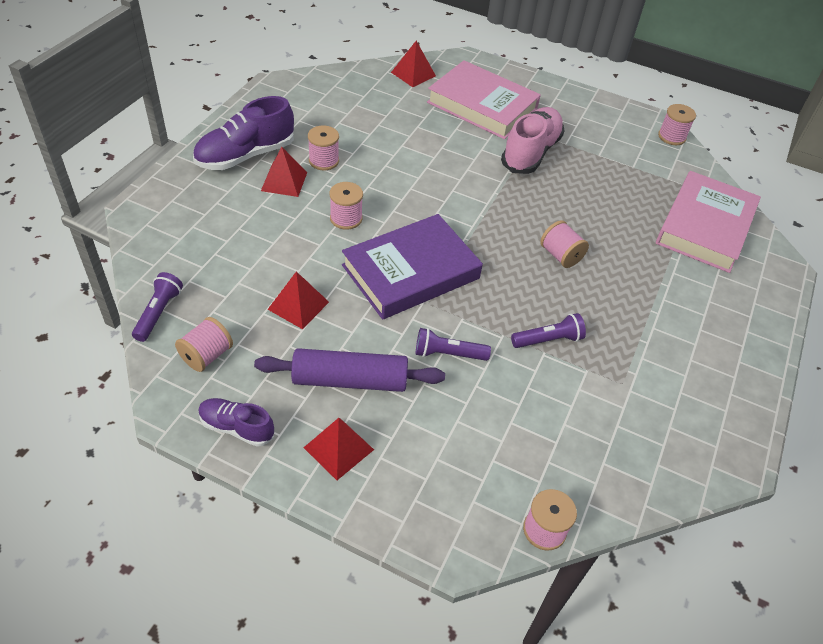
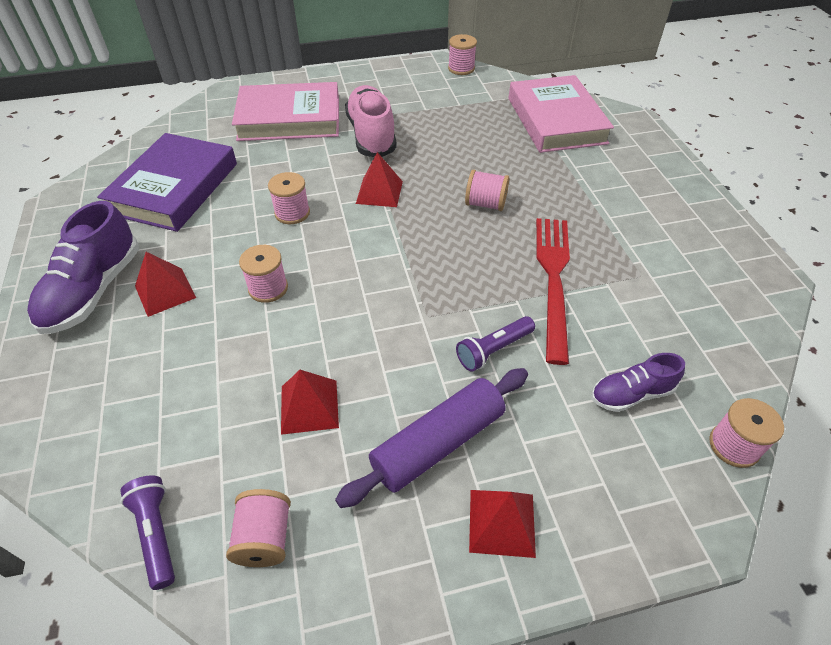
camera: 35 degrees left, 0 degrees up
(237, 427) = (381, 592): purple shoe -> purple shoe (631, 394)
(323, 161) = (188, 247): pink spool -> pink spool (292, 213)
(411, 272) = (382, 298): purple book -> purple book (174, 188)
(413, 74) = (197, 123): red pyramid -> red pyramid (379, 192)
(548, 340) = (553, 279): purple flashlight -> red fork

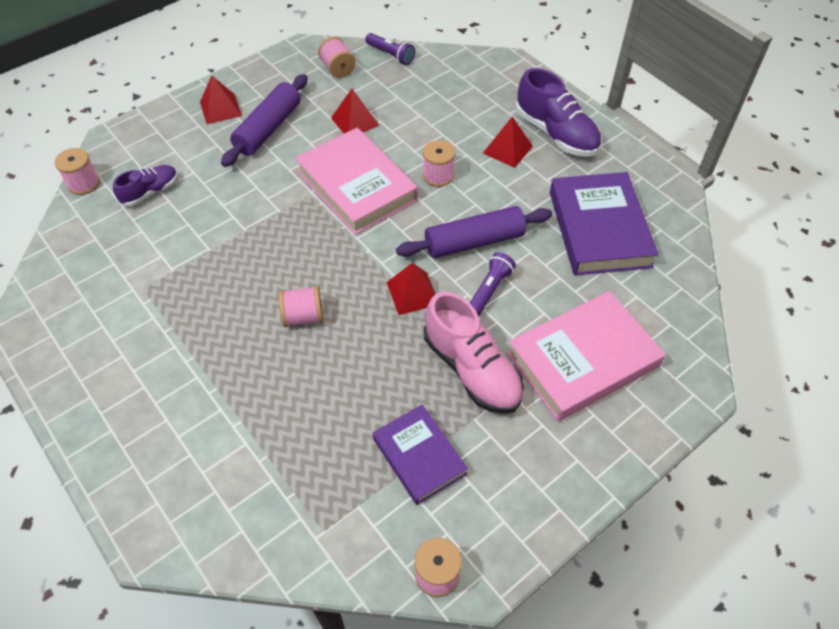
camera: 155 degrees right, 5 degrees up
(93, 291) = (556, 134): purple shoe -> purple shoe turned 150 degrees clockwise
(292, 213) = (474, 242): pink spool -> purple rolling pin
(441, 108) = (419, 456): none -> purple book
(493, 350) = (252, 189): purple flashlight -> purple flashlight (489, 290)
(553, 279) = (219, 258): red fork -> none
(556, 120) = (259, 493): pink book -> pink book (357, 186)

